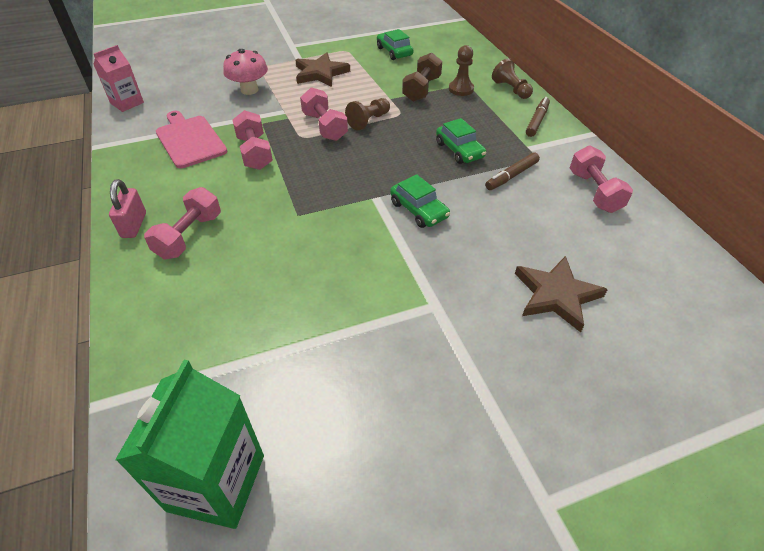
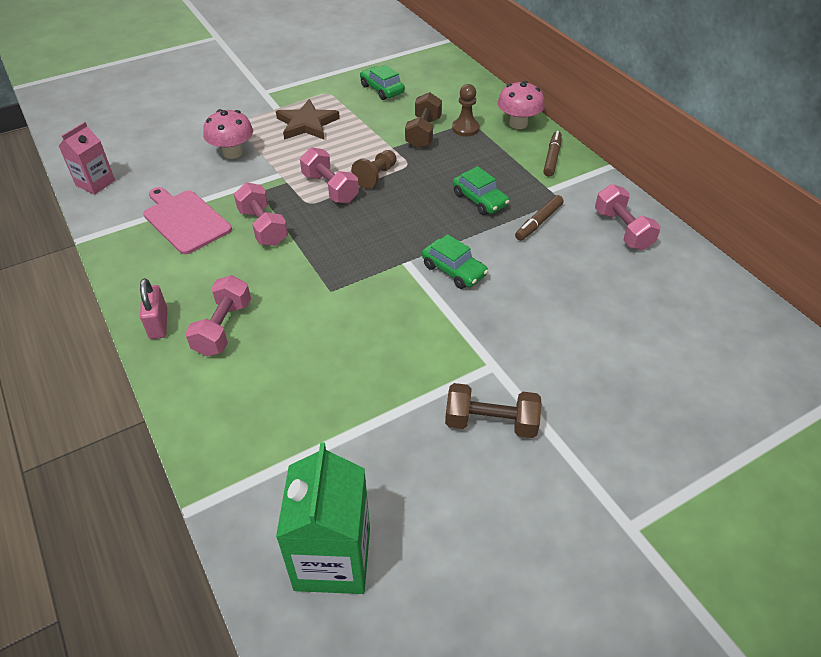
camera: 10 degrees left, 0 degrees up
(418, 363) = (491, 423): none -> brown dumbbell
(511, 89) = (518, 123): brown pawn -> pink mushroom
(556, 295) = (605, 340): brown star -> none

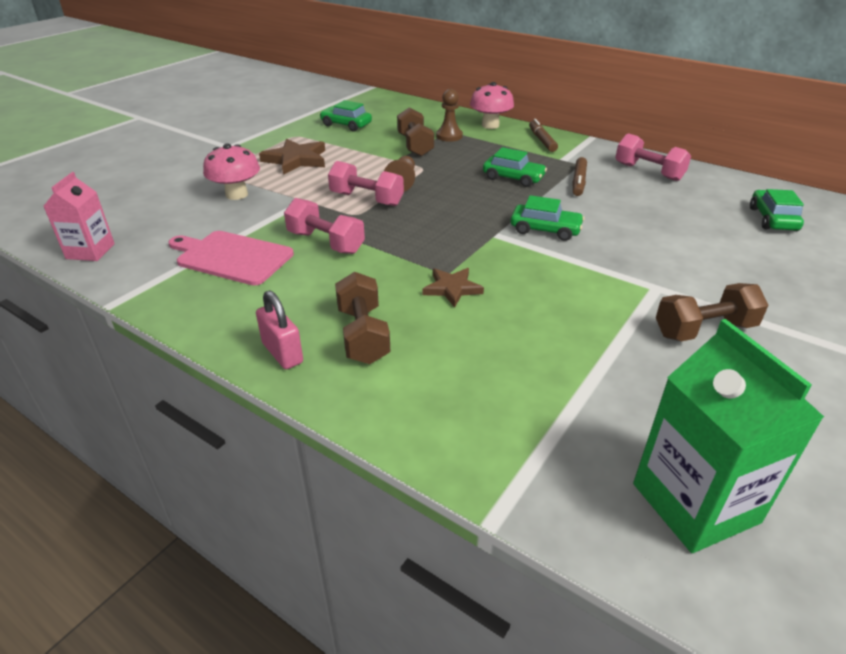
camera: 25 degrees left, 10 degrees down
(223, 328) = (363, 335): pink dumbbell -> brown dumbbell
(322, 307) = (452, 288): none -> brown star
(691, 328) = (772, 219): none -> green car

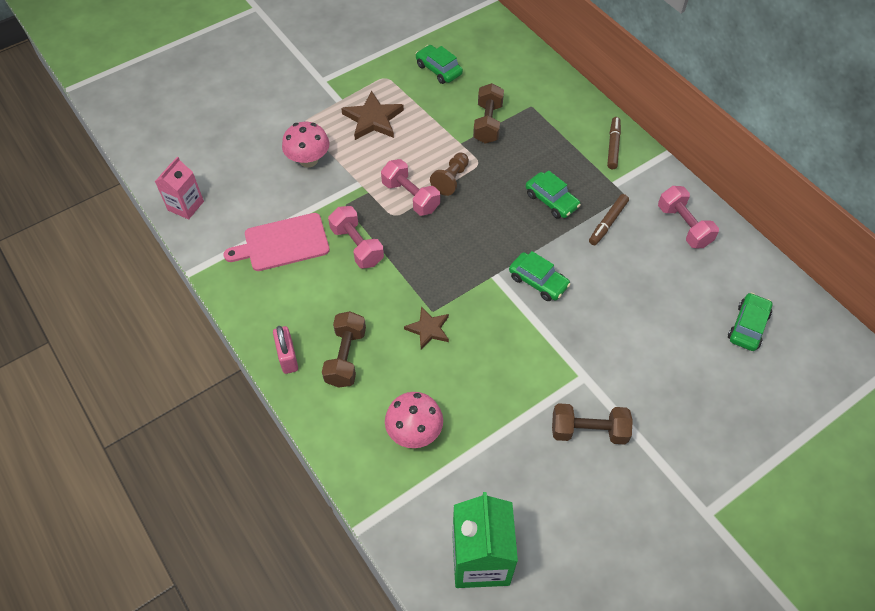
camera: 20 degrees right, 20 degrees up
(231, 257) = (283, 243): pink cutting board -> pink cutting board turned 60 degrees counterclockwise
(449, 136) = (527, 115): brown pawn -> none
(490, 125) = (577, 106): pink mushroom -> pink mushroom (414, 432)

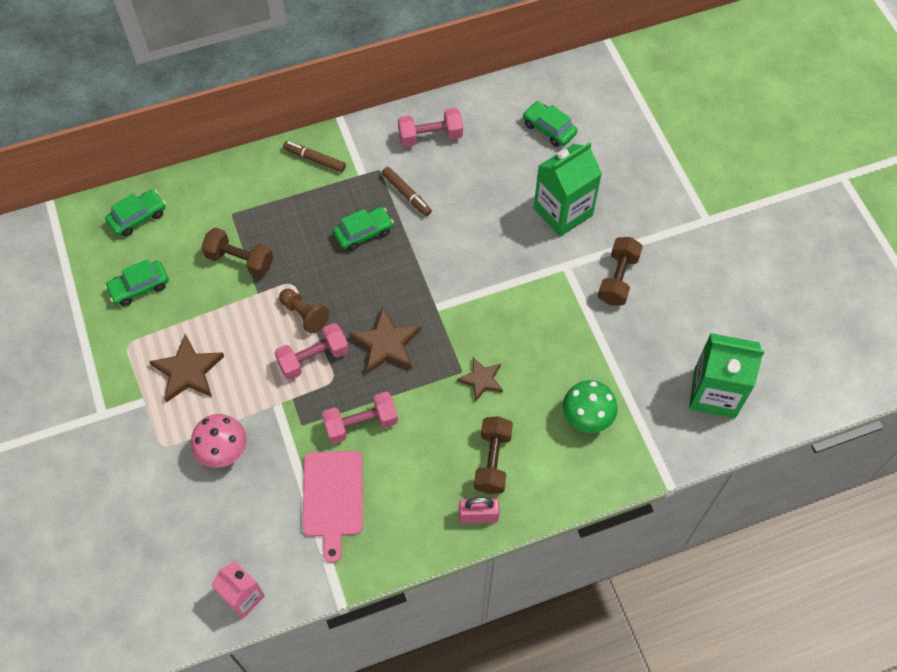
camera: 75 degrees left, 5 degrees up
(346, 357) = (492, 461): brown dumbbell -> brown dumbbell turned 75 degrees clockwise
(414, 432) = (587, 417): pink mushroom -> green mushroom
(442, 245) = (386, 344): none -> brown star
(538, 281) = (455, 272): green car -> green car (137, 217)
(649, 361) = (563, 212): none -> green carton

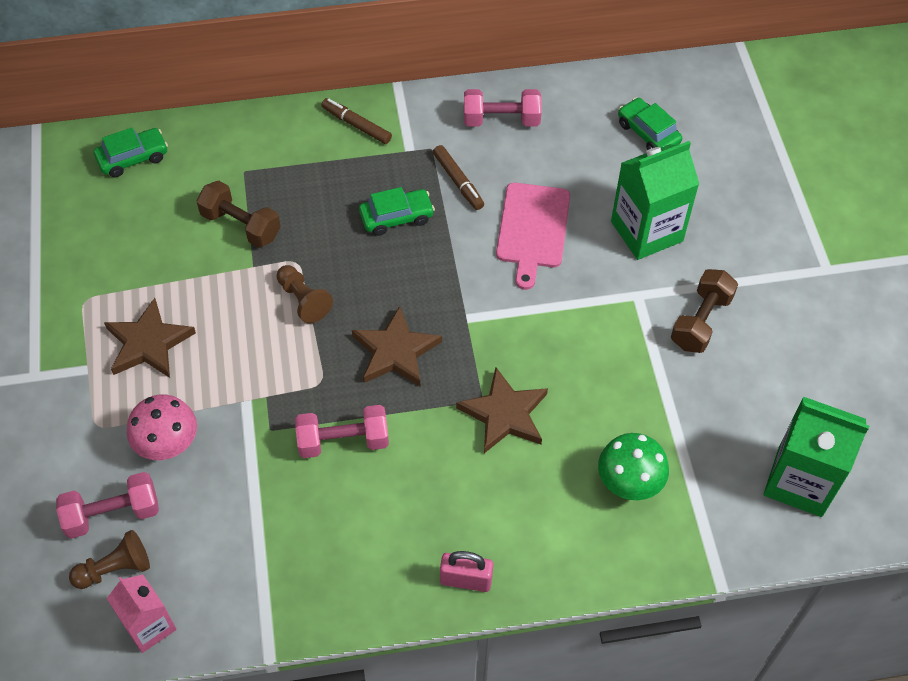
camera: 10 degrees right, 5 degrees down
(139, 287) = (115, 237): green car -> none
(205, 557) = (115, 569): none -> brown pawn
(313, 358) = (303, 353): pink dumbbell -> pink dumbbell (112, 514)
(333, 498) = (288, 524): pink cutting board -> pink cutting board (532, 229)
(481, 380) = (504, 414): brown star -> brown star, size x1.56
(492, 461) = (498, 515): brown dumbbell -> none

